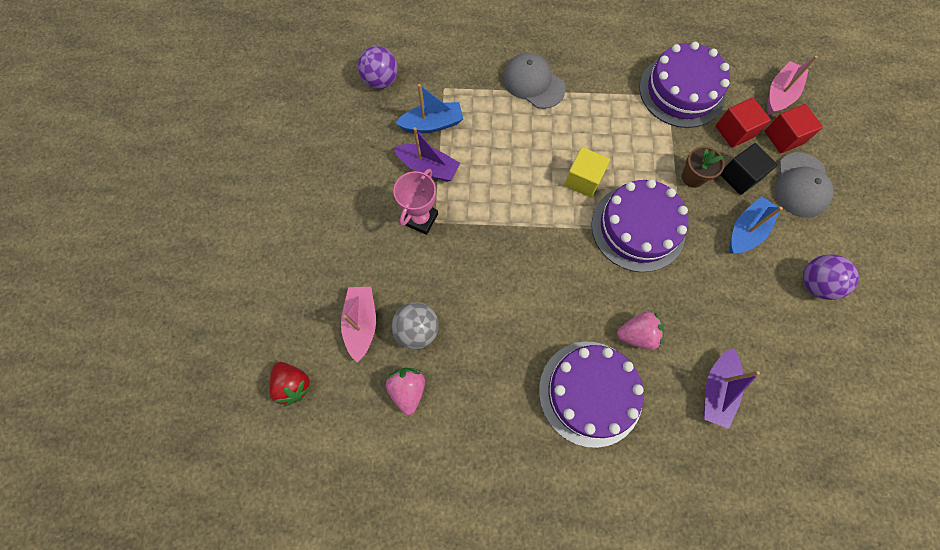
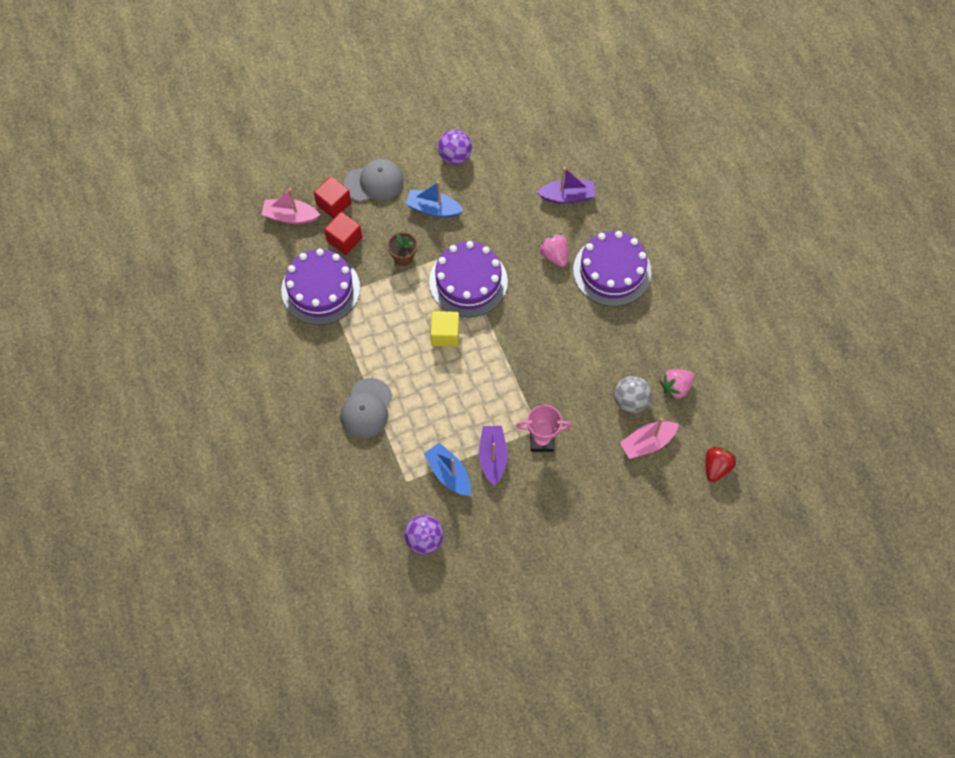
camera: 115 degrees left, 5 degrees down
(739, 177) = (387, 225): black cube -> none

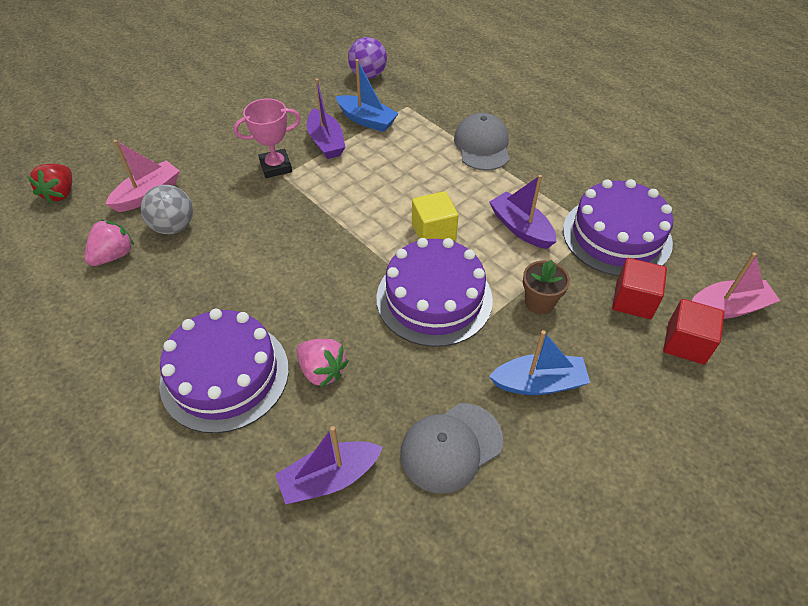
camera: 160 degrees right, 15 degrees down
(374, 182) = (654, 395): grey cap -> grey cap (451, 447)
(382, 317) = (521, 228): none -> purple boat
(455, 156) = (556, 488): purple ball -> none

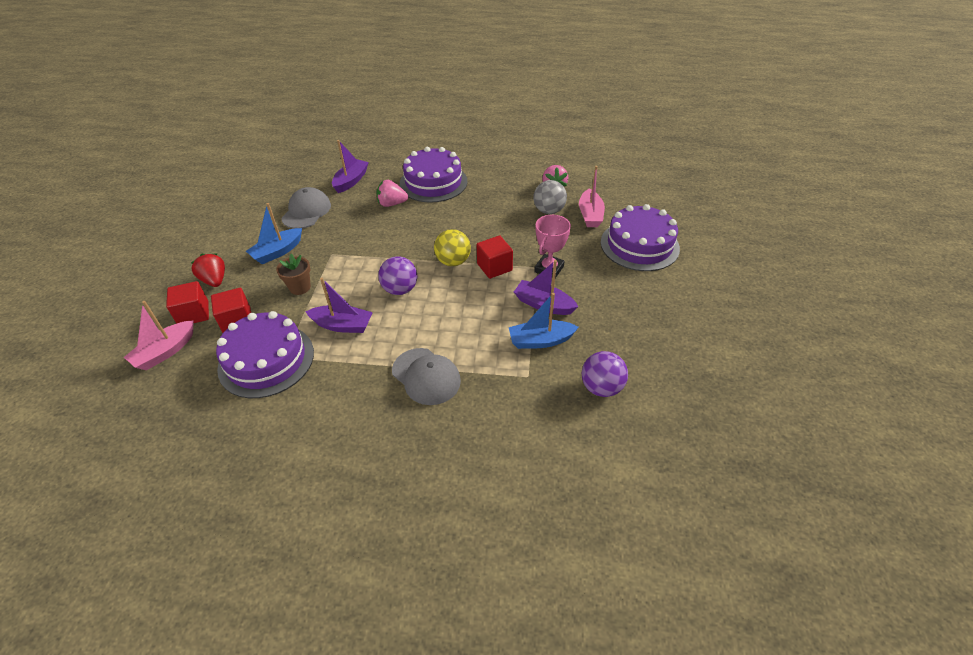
camera: 140 degrees right, 5 degrees down
(60, 193) = (632, 191): red strawberry -> red strawberry (215, 280)
(318, 199) = (494, 267): none -> red cube
(349, 230) = (453, 262): none -> yellow ball
(433, 232) = (400, 289): yellow cube -> purple ball
(434, 298) = (365, 257): purple cake -> purple cake (639, 245)

